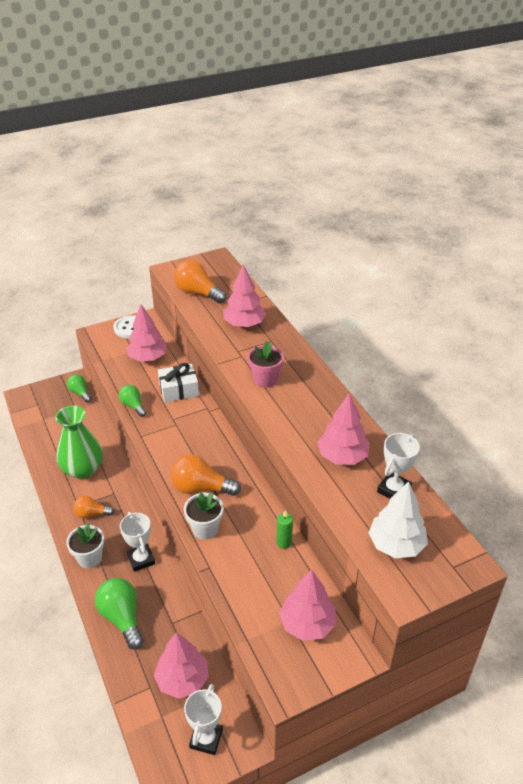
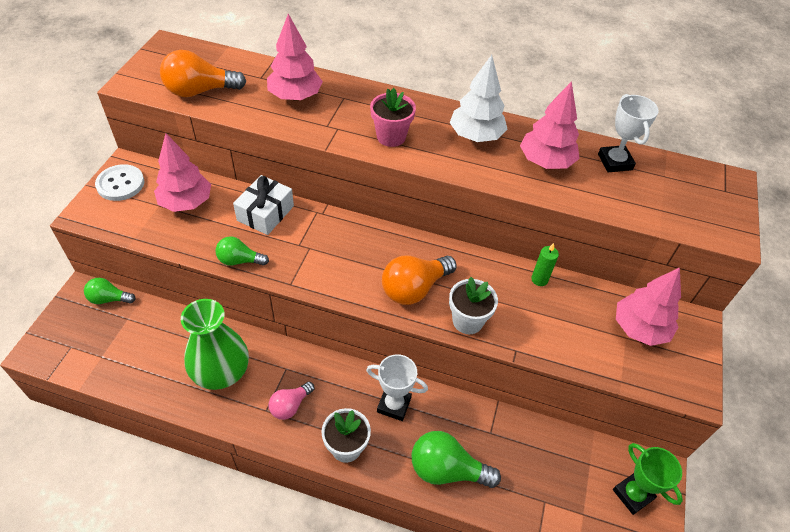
camera: 50 degrees left, 10 degrees up
(91, 514) = (290, 406): orange light bulb -> pink light bulb
(182, 679) = (558, 469): pink tree -> none
(206, 739) = (632, 494): white trophy -> green trophy
(396, 545) = (675, 203): white tree -> white tree (476, 136)

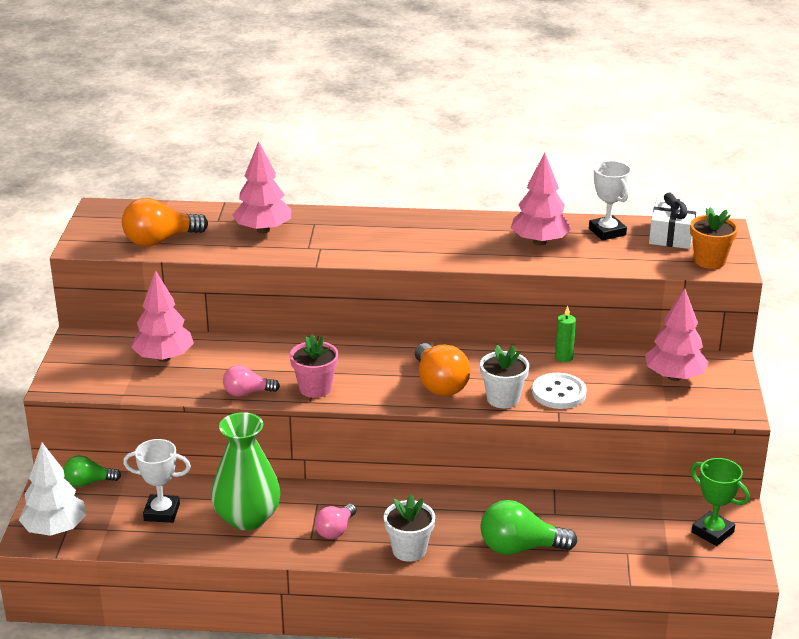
camera: 10 degrees left, 20 degrees down
(120, 184) = (82, 354): white button -> white button (559, 393)
(239, 260) = (247, 393): green light bulb -> pink light bulb
(265, 213) = (255, 352): white gift -> white gift (671, 235)
(391, 137) = (378, 246): pink flower pot -> pink flower pot (315, 388)
(394, 405) = (445, 510): white trophy -> white trophy (162, 512)
(414, 289) = (439, 384): orange light bulb -> orange light bulb turned 60 degrees counterclockwise
(476, 136) = (463, 233): white tree -> white tree (55, 529)
(710, 222) = (709, 261): none -> orange flower pot

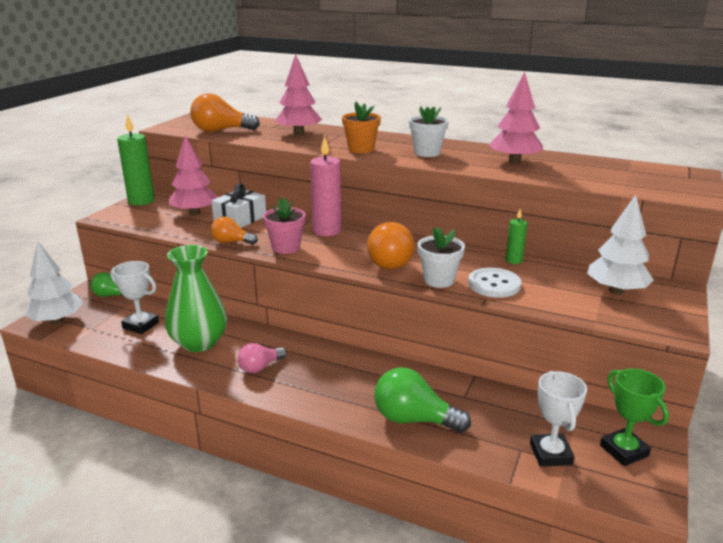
camera: 20 degrees right, 5 degrees down
(76, 350) = (141, 201): none -> green candle
(247, 393) = (231, 242): pink light bulb -> orange light bulb
(343, 354) = (327, 231): none -> pink candle
(409, 550) = (310, 397): white flower pot -> white flower pot (427, 153)
(607, 232) = (580, 163): white trophy -> white trophy (550, 454)
(671, 235) = (642, 171): white gift -> white gift (240, 219)
(674, 376) = (616, 291): pink tree -> white tree
(709, 261) = (673, 190): orange flower pot -> orange flower pot (361, 149)

